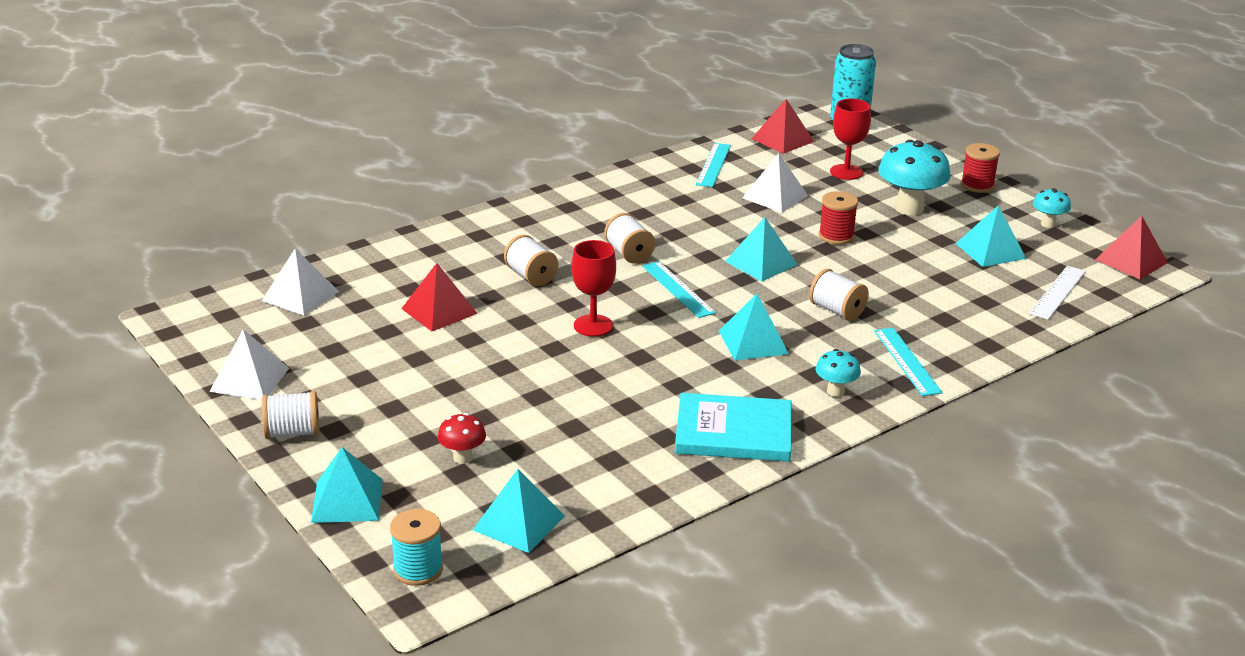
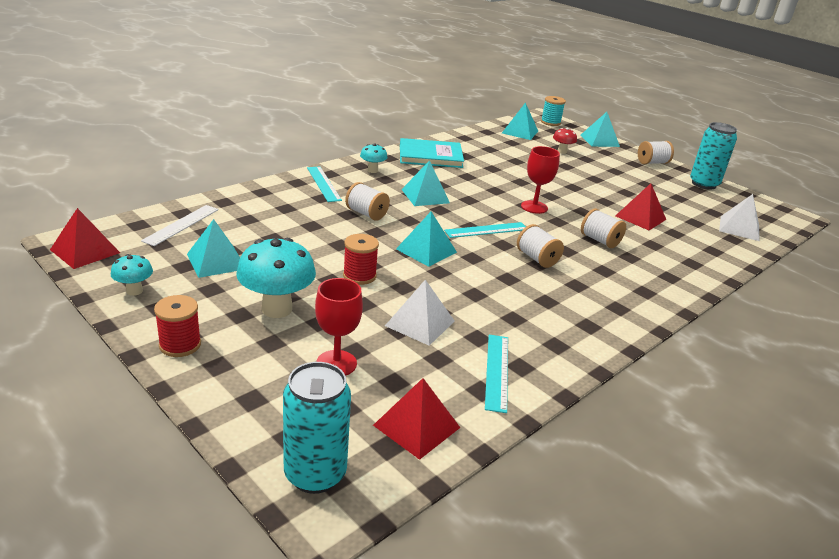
camera: 170 degrees right, 0 degrees up
(249, 379) = (703, 184): white pyramid -> turquoise can
(678, 289) = (486, 230): turquoise ruler -> turquoise ruler turned 75 degrees counterclockwise

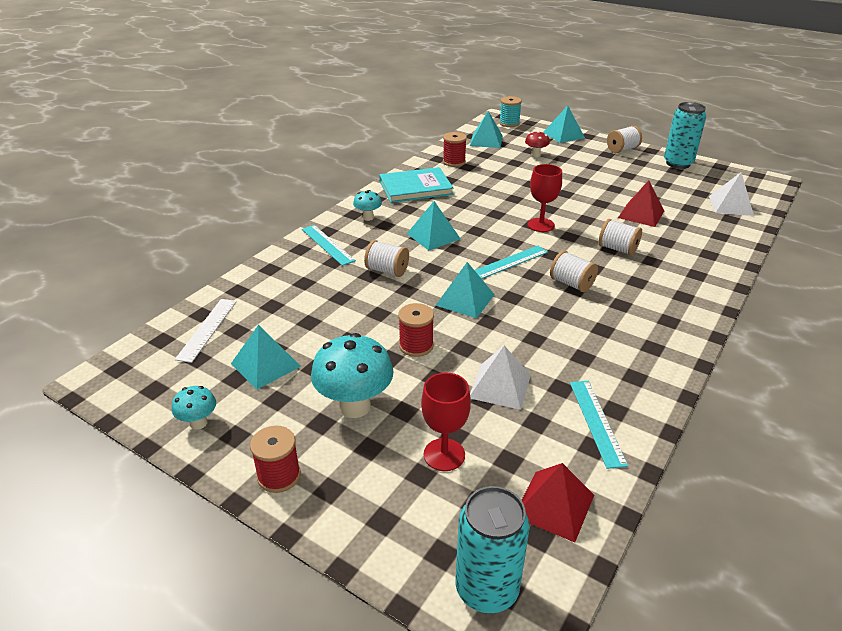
camera: 10 degrees left, 5 degrees up
(85, 251) = (121, 387): red pyramid -> none
(479, 143) = (454, 162): none -> red spool

